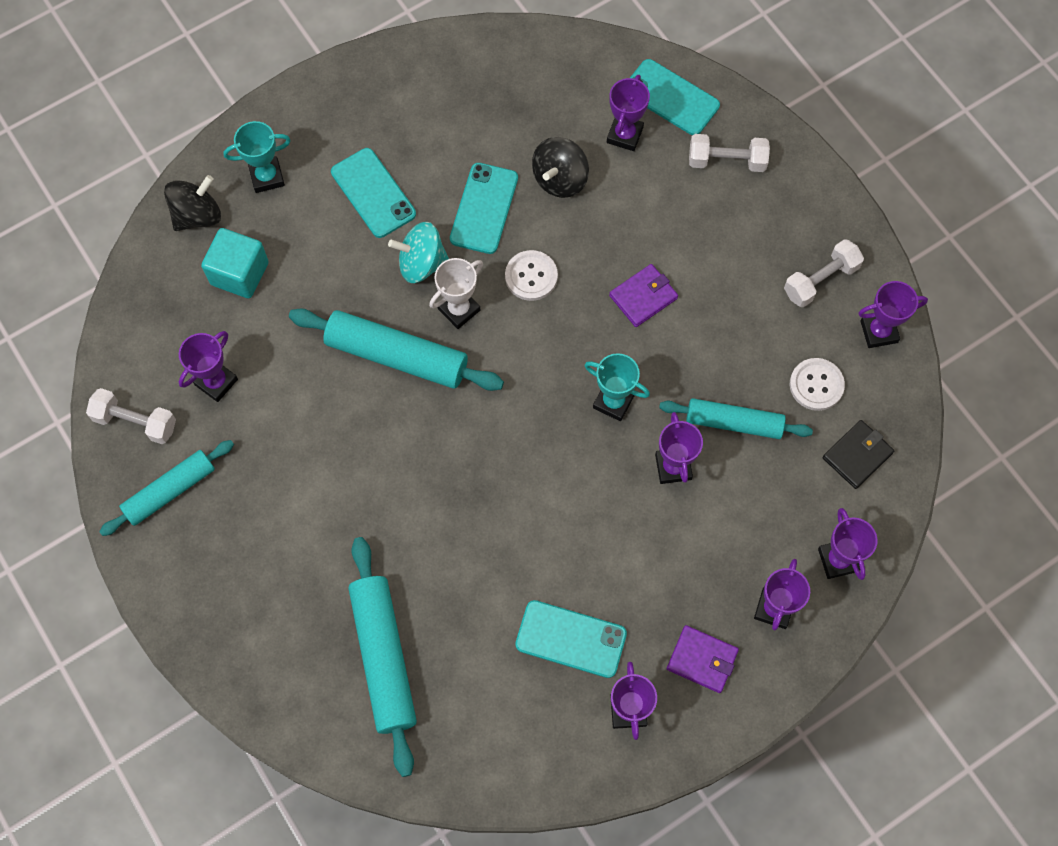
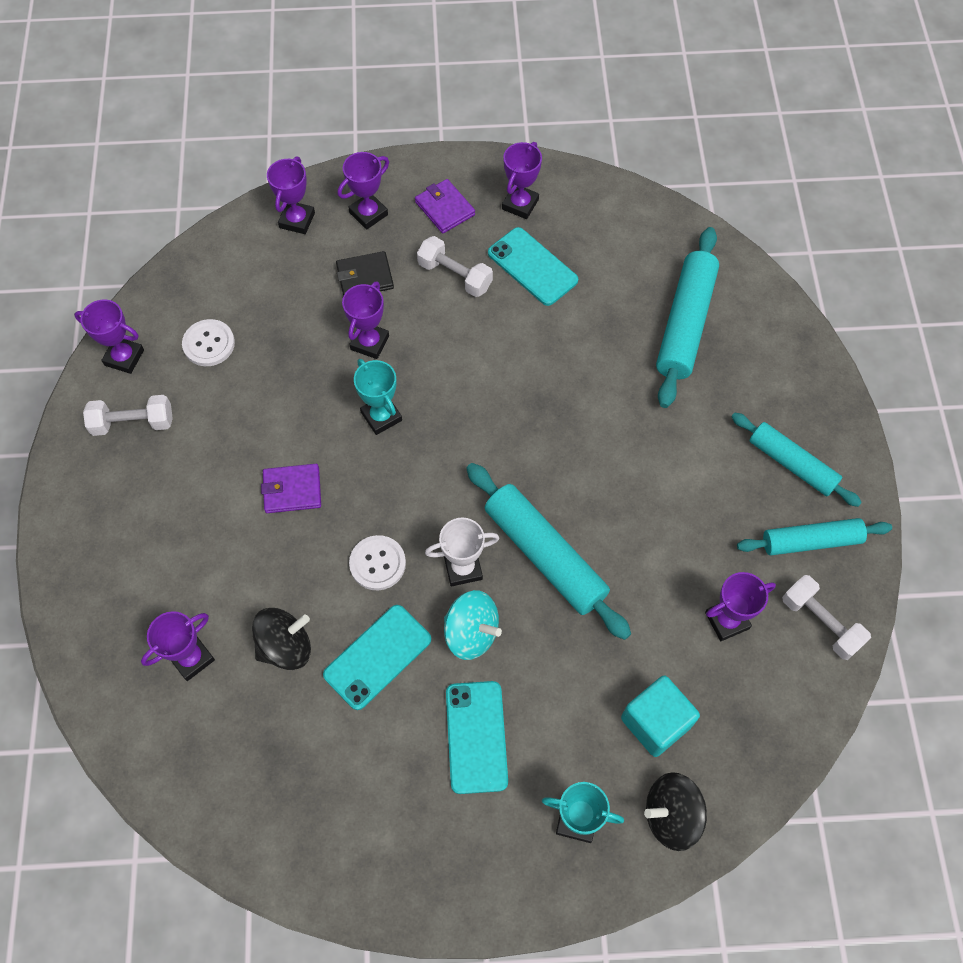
camera: 150 degrees left, 5 degrees down
(671, 98) = (118, 673): turquoise phone -> none
(726, 161) = (120, 576): white dumbbell -> white dumbbell (455, 276)
(734, 423) = (296, 350): turquoise rolling pin -> turquoise rolling pin (792, 464)
(857, 455) = (222, 279): black wallet -> black wallet (365, 277)

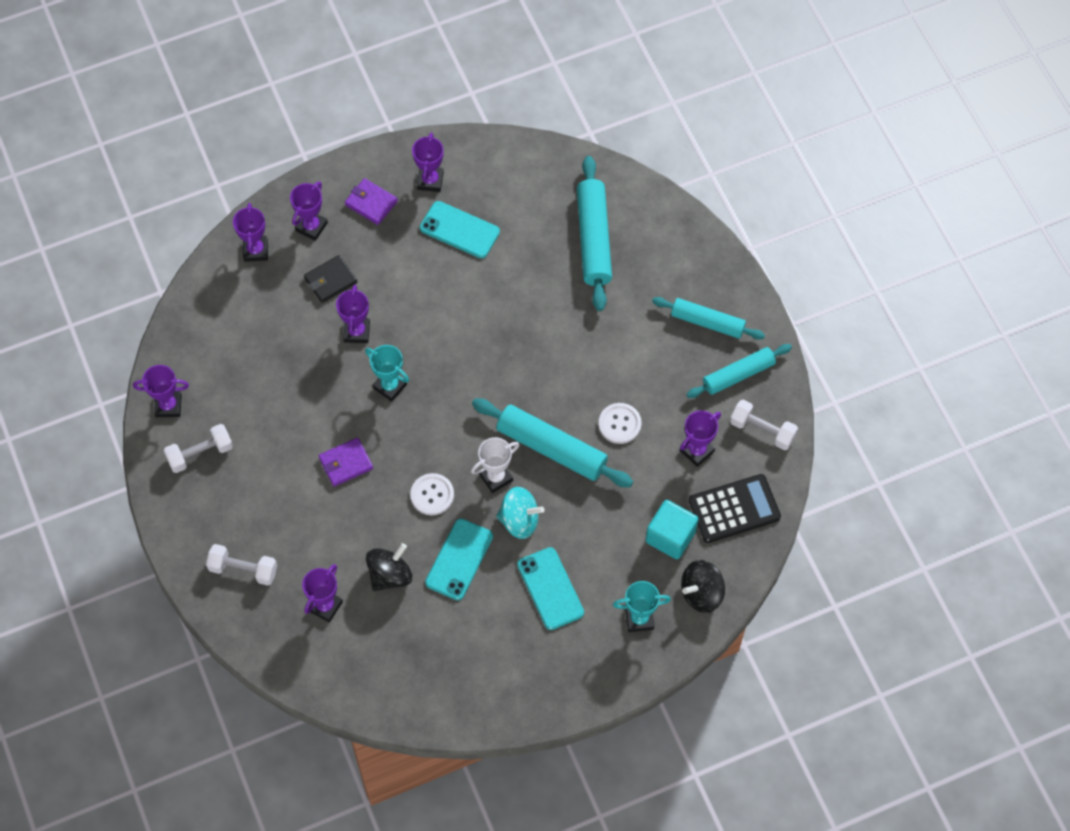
camera: 20 degrees left, 0 degrees up
(209, 344) = (230, 373): white button -> white button (619, 424)
(455, 276) = (401, 257): white dumbbell -> white dumbbell (243, 569)
(751, 714) = (734, 509): none -> black calculator

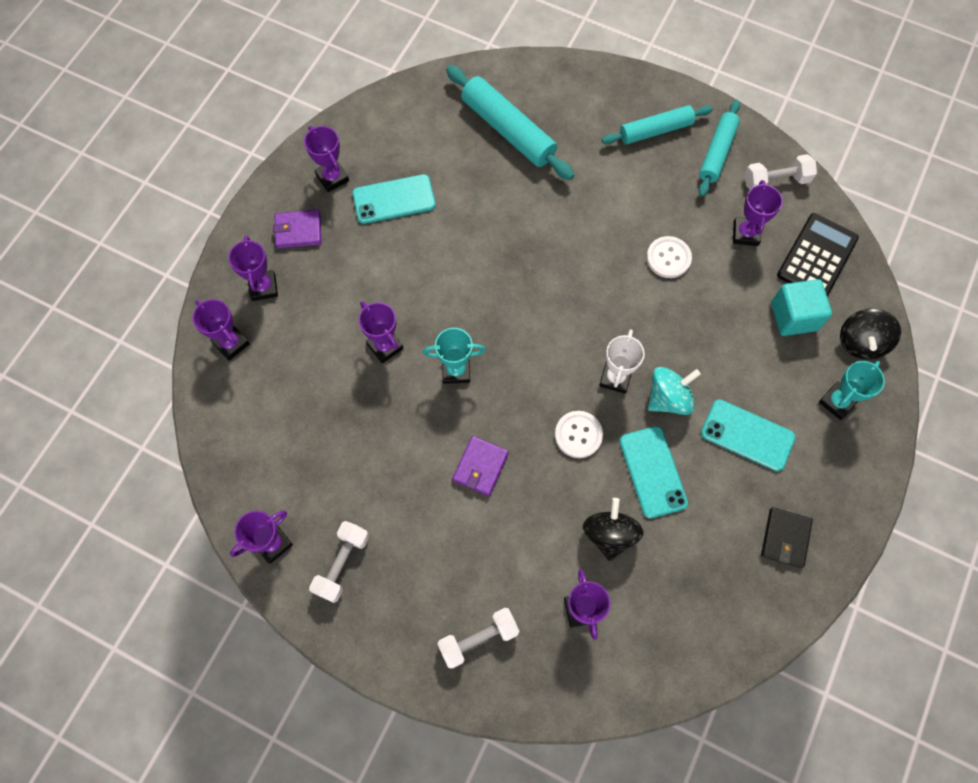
camera: 40 degrees left, 5 degrees up
(330, 280) = (322, 320): black wallet -> black wallet (785, 538)
(551, 448) = (635, 318): turquoise rolling pin -> none

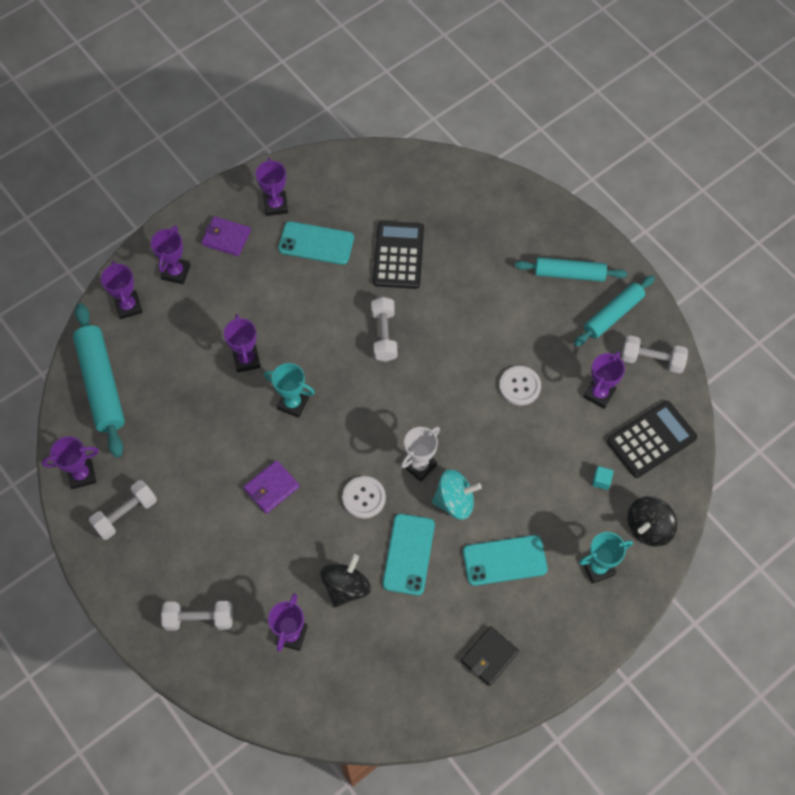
camera: 25 degrees right, 5 degrees down
(482, 178) = (398, 255): none -> black calculator
(508, 130) = (442, 223): turquoise rolling pin -> turquoise rolling pin (101, 384)
(510, 263) = (384, 335): none -> white dumbbell
(747, 435) = (504, 560): turquoise phone -> turquoise phone turned 60 degrees counterclockwise
(793, 316) = (601, 481): turquoise cube -> turquoise cube, size x0.44

